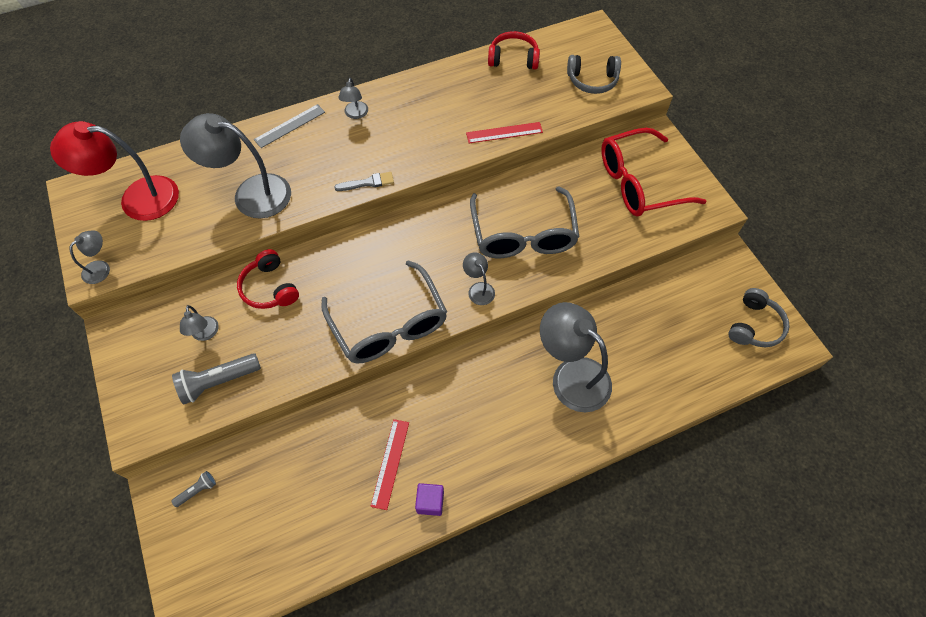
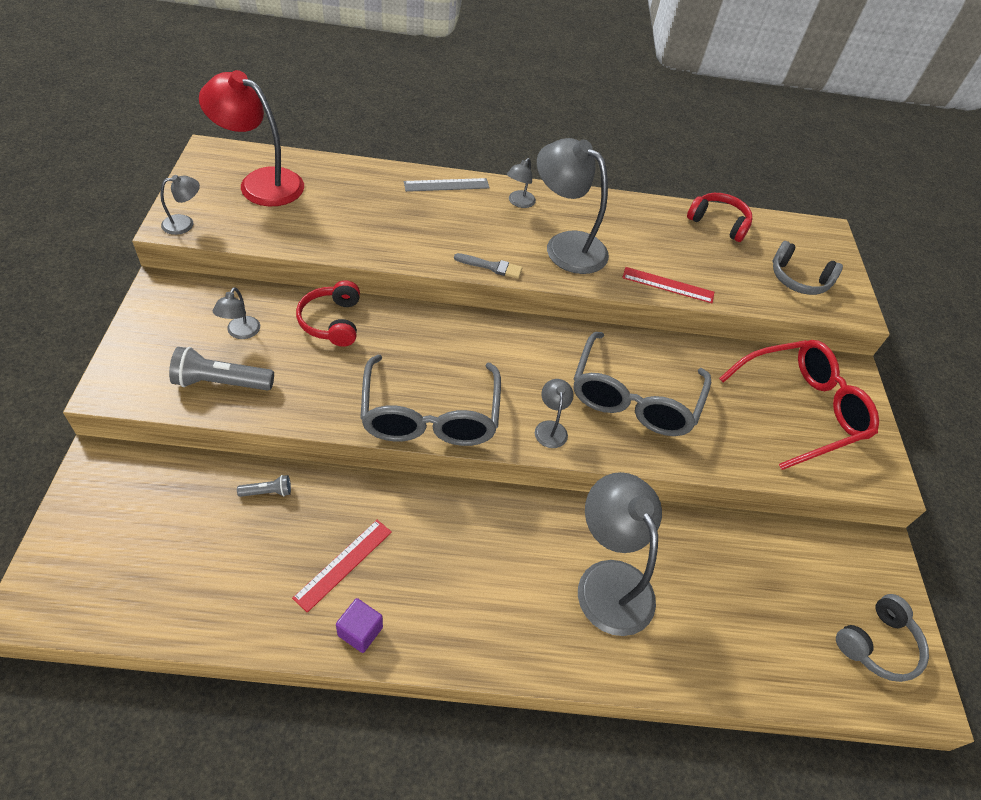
camera: 20 degrees right, 10 degrees down
(197, 490) = (131, 482): grey flashlight -> grey flashlight (268, 492)
(251, 193) = (369, 225): grey lamp -> grey lamp (566, 246)
(638, 183) = (802, 409): red glasses -> red glasses turned 150 degrees clockwise

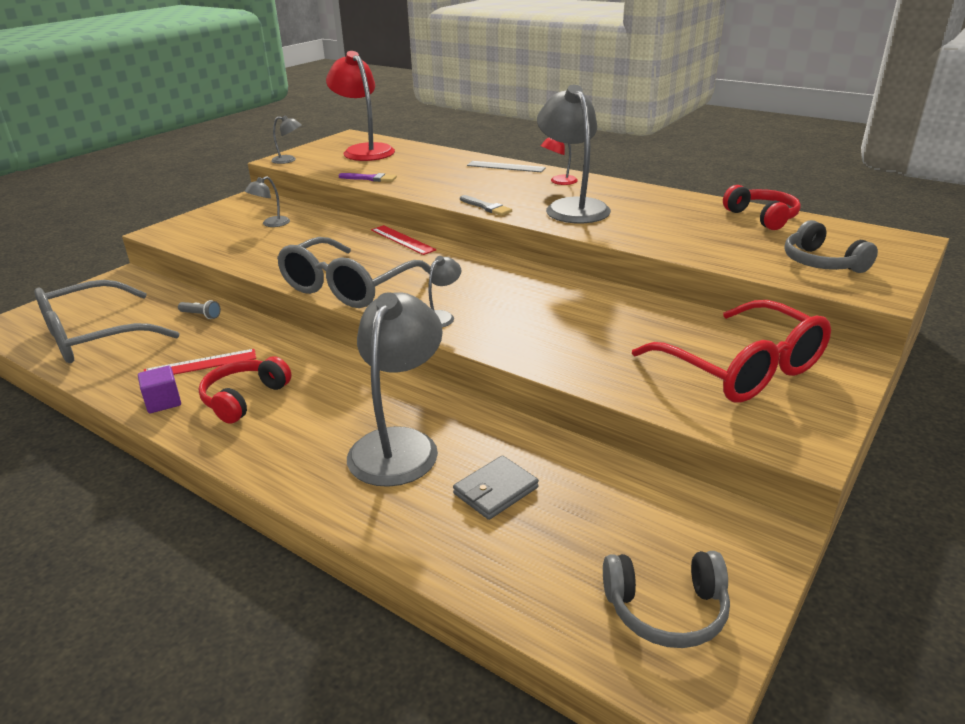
camera: 40 degrees right, 20 degrees down
(221, 383) = (227, 242): grey flashlight -> none
(324, 241) = (370, 178): none -> purple brush
(332, 322) = (340, 230): red headphones -> red headphones (244, 398)
(519, 202) = (558, 182): grey lamp -> red lamp
(633, 399) = (546, 319): grey glasses -> grey glasses (93, 337)
(668, 285) = (650, 241): red ruler -> red ruler (402, 240)
(712, 594) = (495, 490): none -> grey wallet
(802, 409) = (743, 369): red glasses -> red glasses turned 45 degrees clockwise

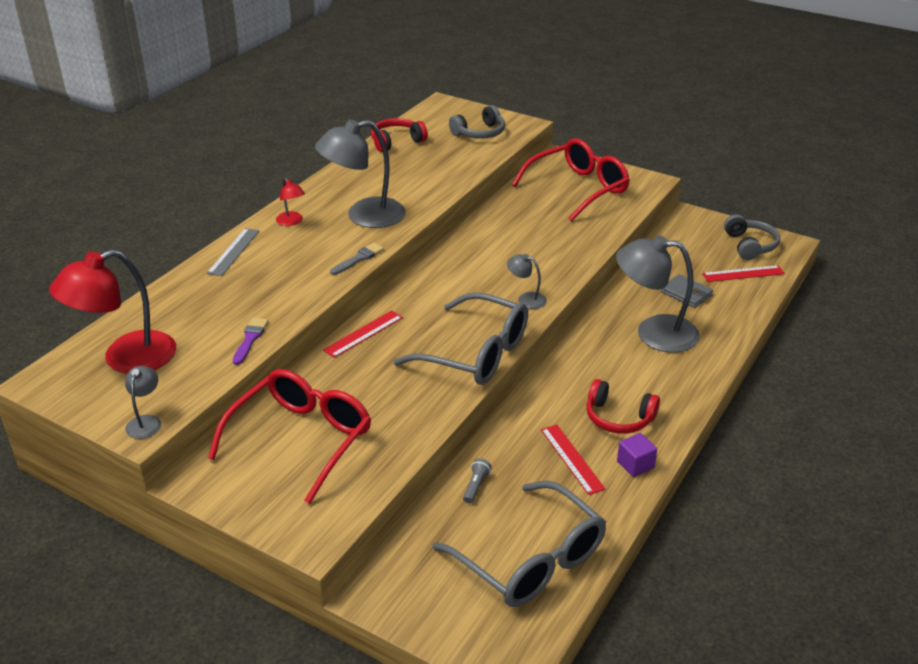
camera: 95 degrees left, 5 degrees up
(271, 224) = (302, 439): grey lamp -> red glasses
(556, 576) = (743, 274): none -> red ruler

